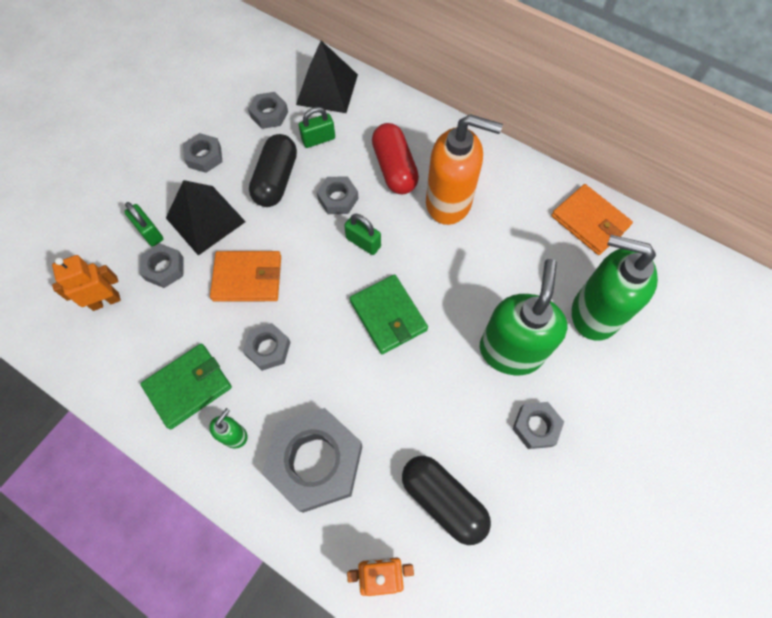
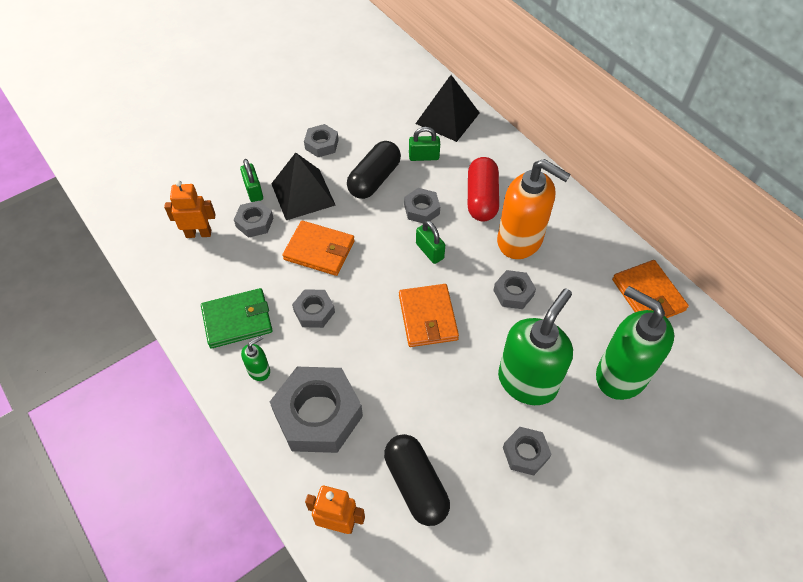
camera: 20 degrees right, 10 degrees down
(269, 114) = (389, 125): grey nut -> grey nut (513, 293)
(388, 315) = (428, 317): green wallet -> orange wallet

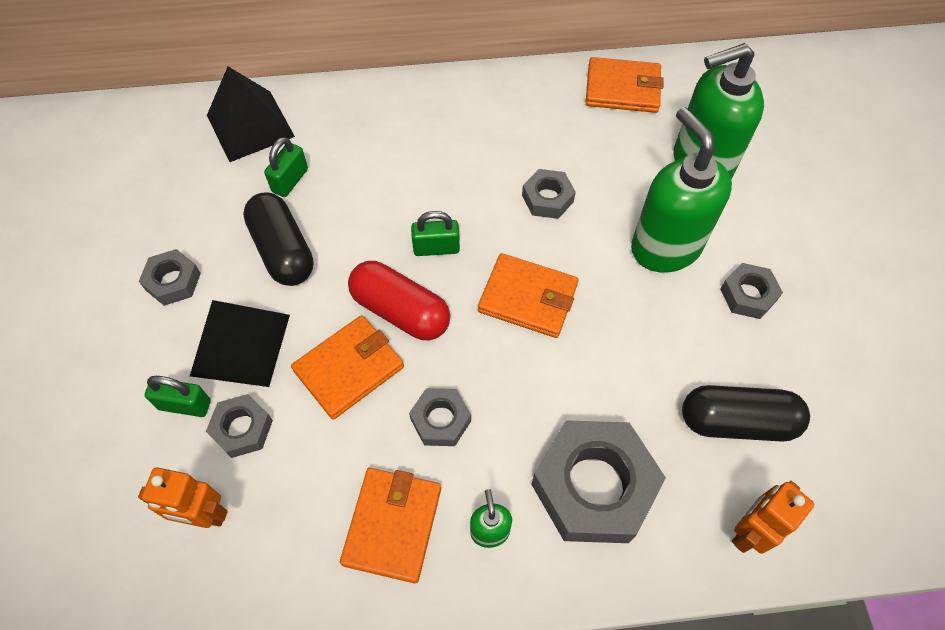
camera: 60 degrees left, 5 degrees up
(198, 233) = (204, 515): orange robot -> orange robot turned 105 degrees counterclockwise
(237, 320) = (392, 525): green wallet -> orange wallet
(421, 209) = (369, 224): grey nut -> none
(482, 198) = (399, 158): red capsule -> red capsule (400, 311)
(520, 240) = (483, 154): orange soap dispenser -> none

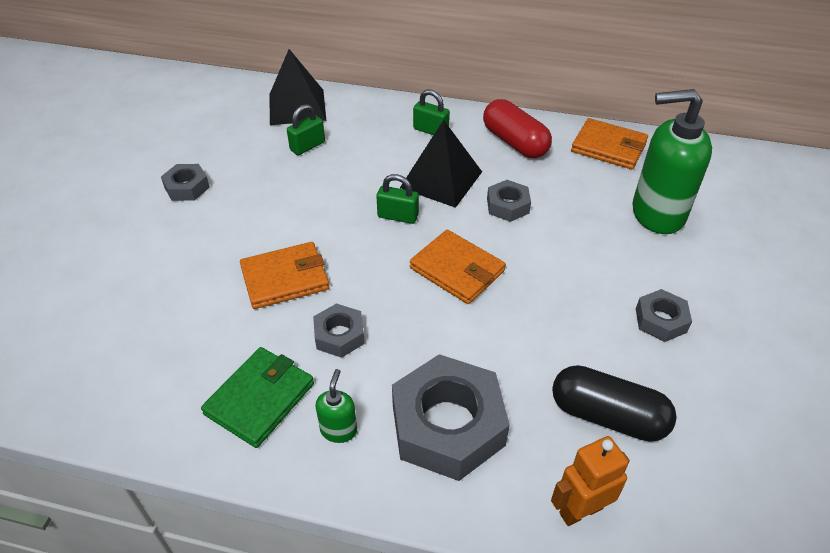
camera: 20 degrees right, 15 degrees down
(185, 405) = (149, 267): green padlock -> green padlock (430, 130)
(204, 515) = (119, 345): orange robot -> none
(240, 345) = (212, 240): black pyramid -> black pyramid (441, 179)
(242, 429) = (181, 295): grey nut -> none
(282, 250) = (277, 188): black capsule -> none
(392, 525) = (260, 399): orange wallet -> green wallet
(400, 311) = (347, 251): red capsule -> red capsule (515, 142)
(665, 247) = (597, 265): green soap dispenser -> none

